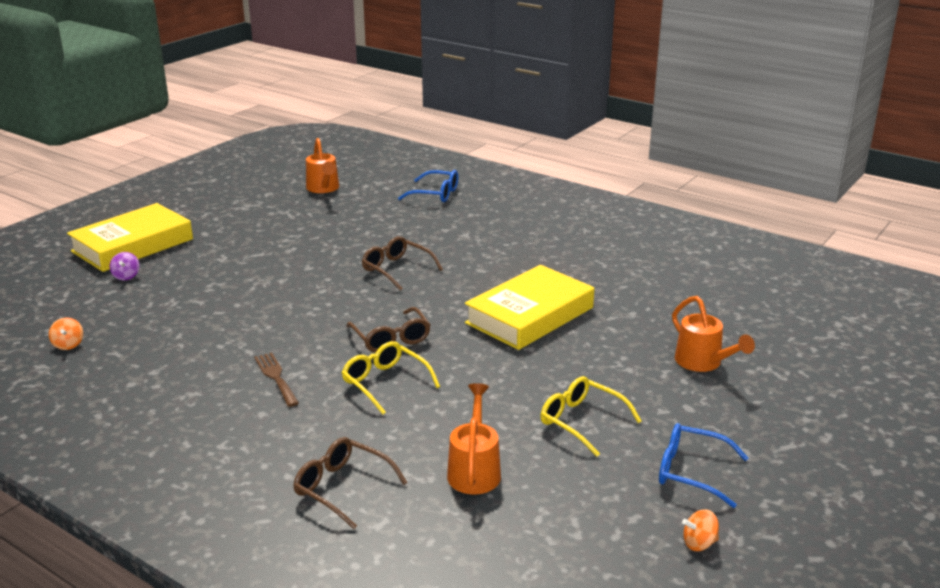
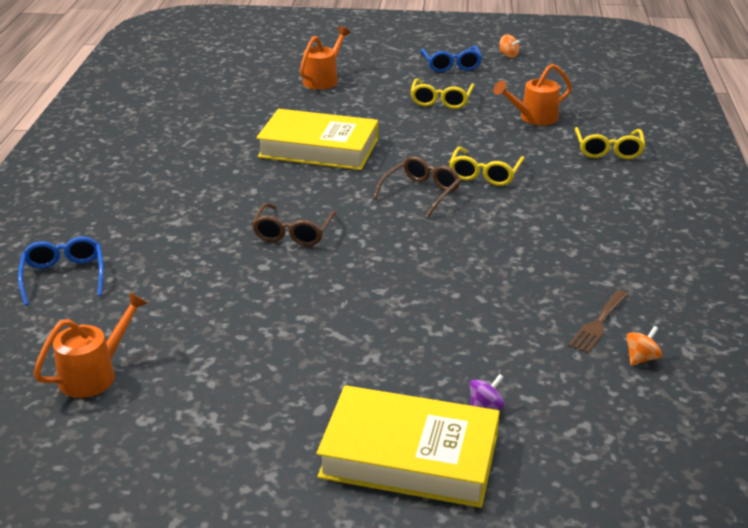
camera: 120 degrees left, 5 degrees up
(276, 377) = (536, 220): brown fork -> brown fork (598, 324)
(342, 488) = (608, 150): brown glasses -> yellow glasses

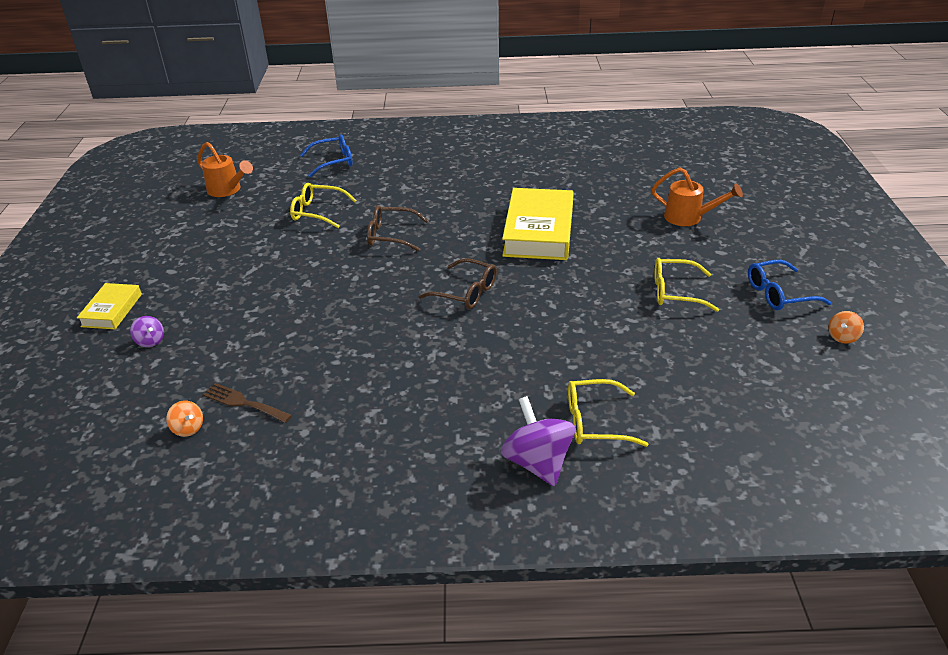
camera: 85 degrees right, 5 degrees up
(409, 456) = (112, 310): yellow book -> yellow book, size x0.53
(484, 174) = (511, 328): yellow glasses -> yellow glasses (317, 212)
(533, 118) = (660, 360): orange watering can -> none
(656, 176) = (537, 462): none -> purple spinning top

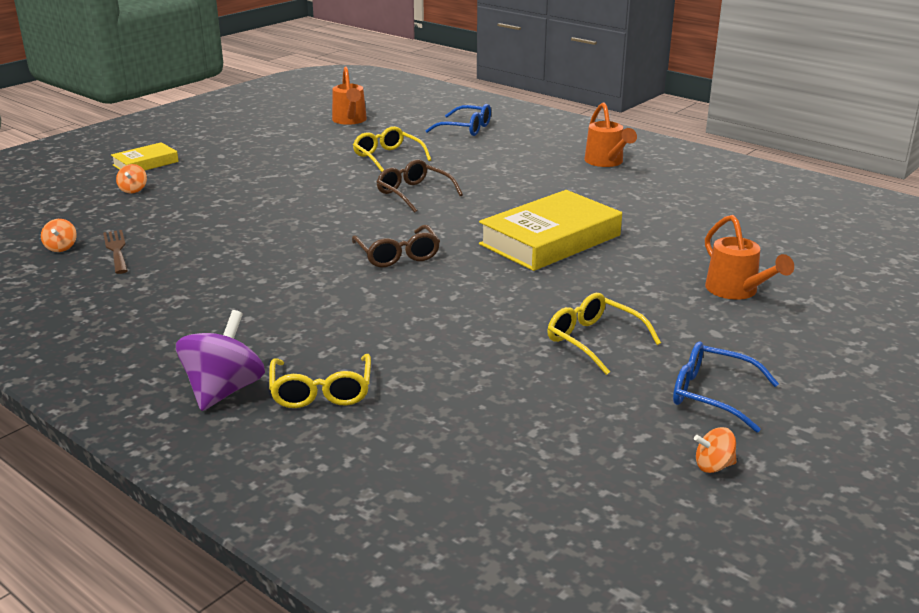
camera: 40 degrees right, 10 degrees down
(150, 341) = (133, 190): purple spinning top -> orange spinning top
(474, 152) = (606, 162): none -> orange watering can
(595, 422) = (321, 391): yellow glasses -> yellow glasses turned 135 degrees counterclockwise

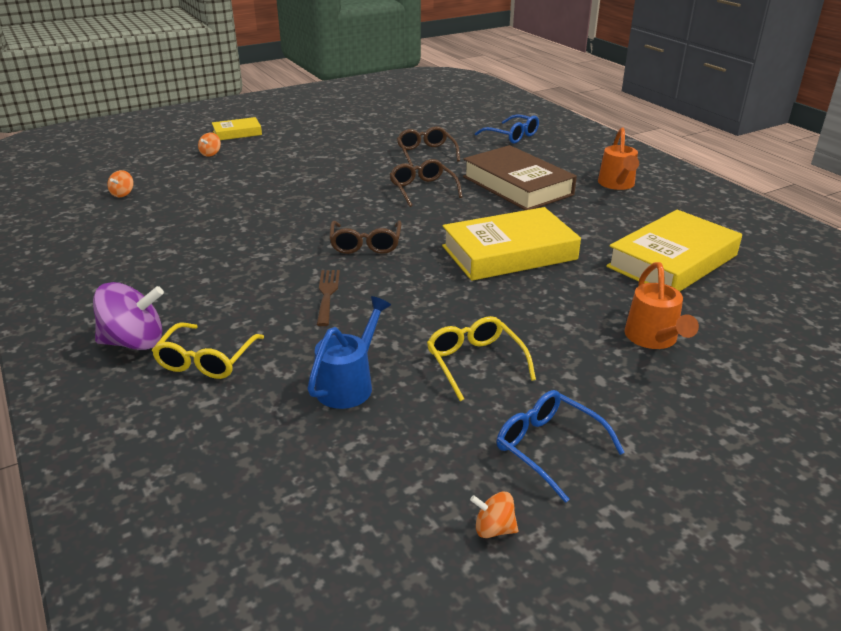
camera: 20 degrees right, 5 degrees up
(116, 250) = (158, 202): brown fork -> brown fork (327, 294)
(224, 391) = (134, 342): purple spinning top -> purple spinning top turned 45 degrees clockwise
(350, 120) = (420, 116): orange watering can -> none
(388, 157) = (426, 153): yellow glasses -> brown glasses
(489, 382) = (349, 384): none -> blue watering can
(509, 176) = (517, 186): none -> brown book
(705, 223) = (672, 261): none -> yellow book

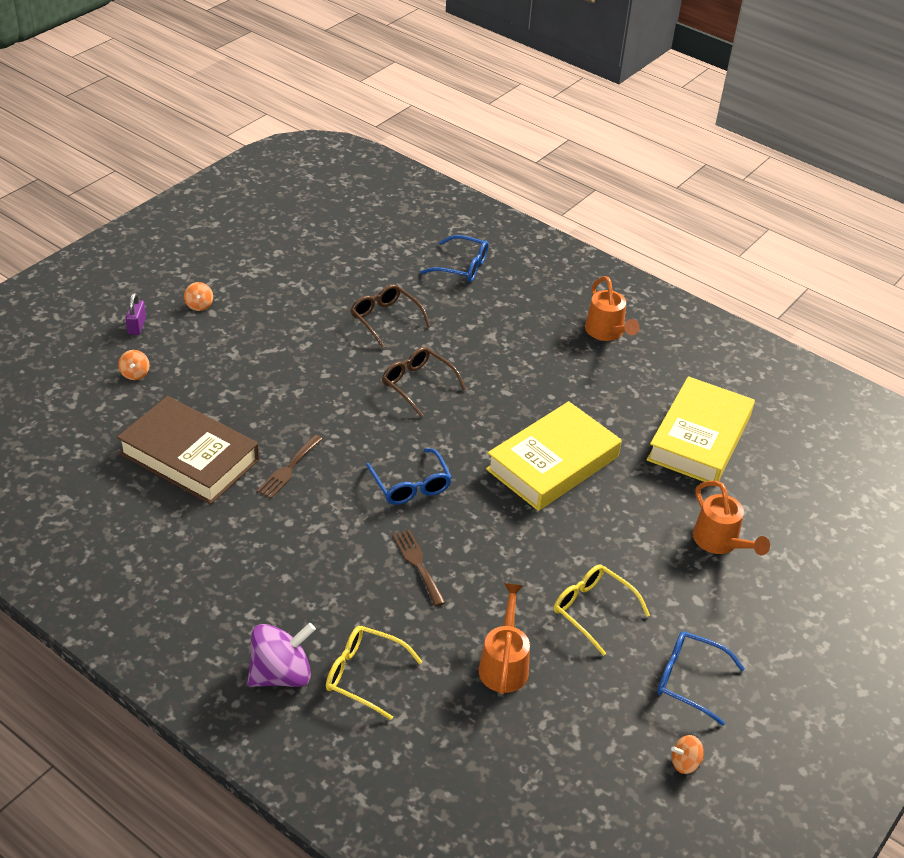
camera: 25 degrees left, 10 degrees up
(123, 194) = (87, 470): orange spinning top -> orange spinning top (199, 305)
(206, 360) = (364, 675): yellow glasses -> yellow glasses turned 120 degrees clockwise
(237, 133) = (137, 326): yellow book -> purple padlock
(272, 218) = (288, 469): none -> brown fork
(349, 384) = (504, 664): blue watering can -> orange watering can
(366, 244) = (411, 485): brown glasses -> blue glasses
(517, 186) = (510, 356): brown book -> brown book (189, 457)

